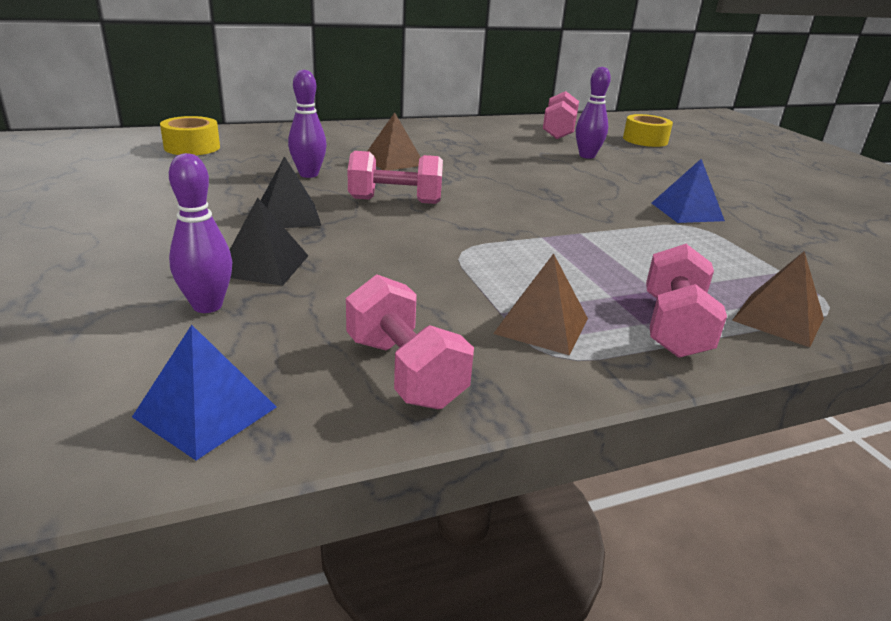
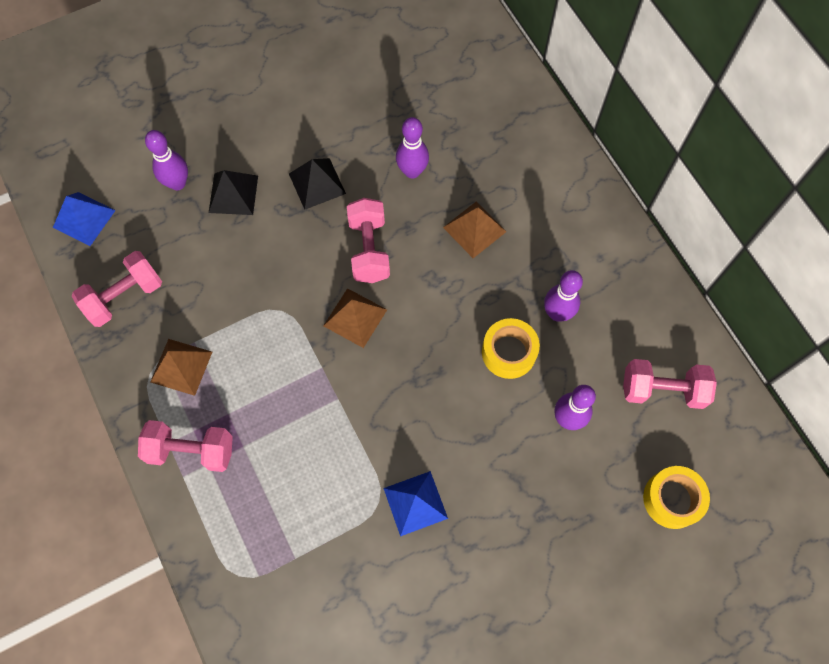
camera: 85 degrees right, 40 degrees up
(192, 147) = (453, 64): yellow tape -> yellow tape (508, 352)
(489, 148) = (557, 313): none -> purple bowling pin
(778, 319) = (213, 527): brown pyramid -> brown pyramid (355, 317)

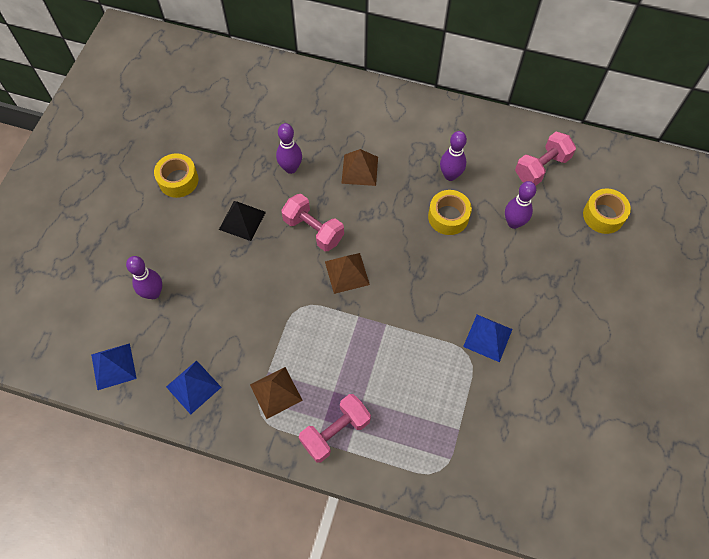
camera: 45 degrees left, 5 degrees down
(124, 296) = (193, 387): pink dumbbell -> blue pyramid
(233, 194) = (197, 269): black pyramid -> none
(302, 97) = (178, 180): none -> yellow tape

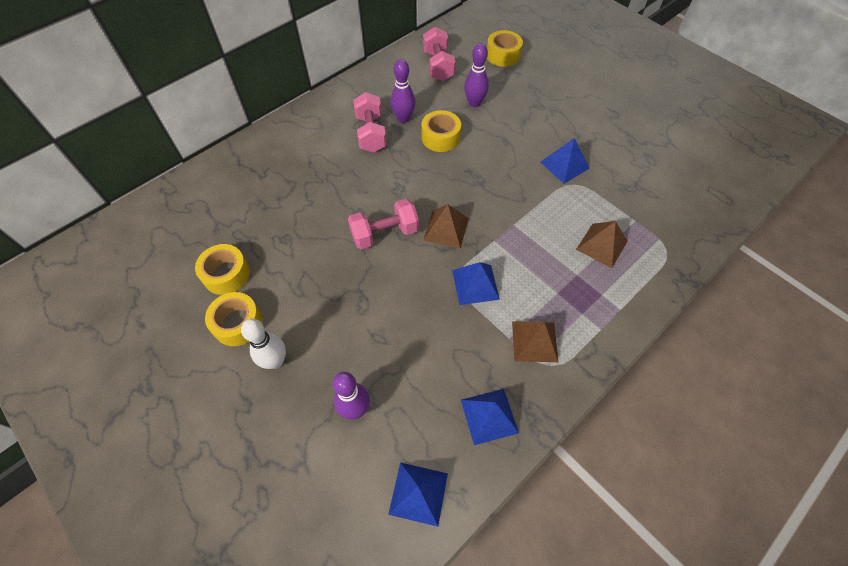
camera: 60 degrees left, 5 degrees down
(162, 221) = (275, 361): none -> white bowling pin
(213, 147) = (226, 274): none -> yellow tape
(242, 220) = (331, 286): black pyramid -> none
(291, 168) = (306, 221): purple bowling pin -> none
(304, 322) = (475, 284): none -> blue pyramid
(335, 432) = (598, 310): pink dumbbell -> pink dumbbell (371, 133)
(360, 170) = (350, 172): brown pyramid -> brown pyramid (601, 245)

